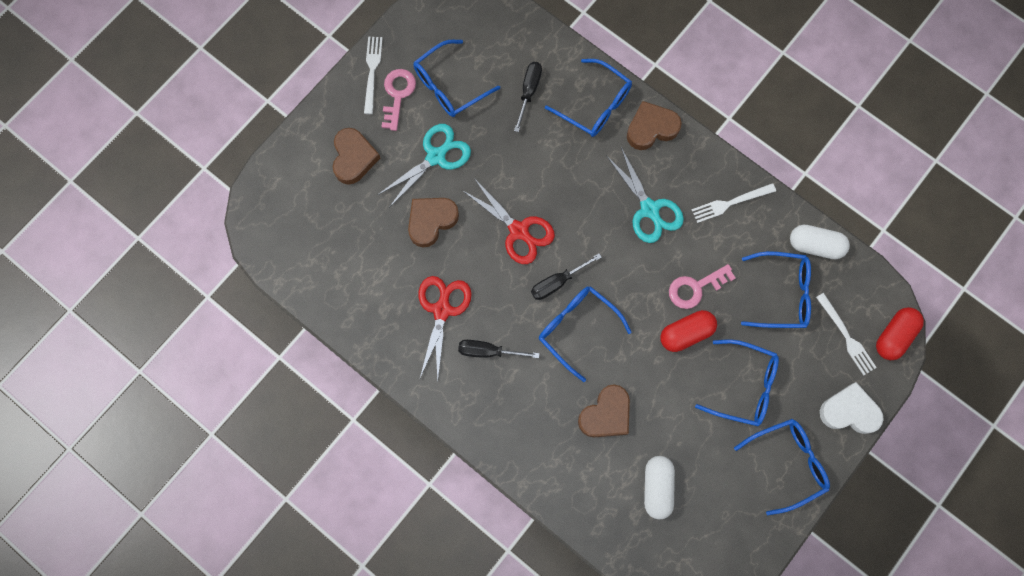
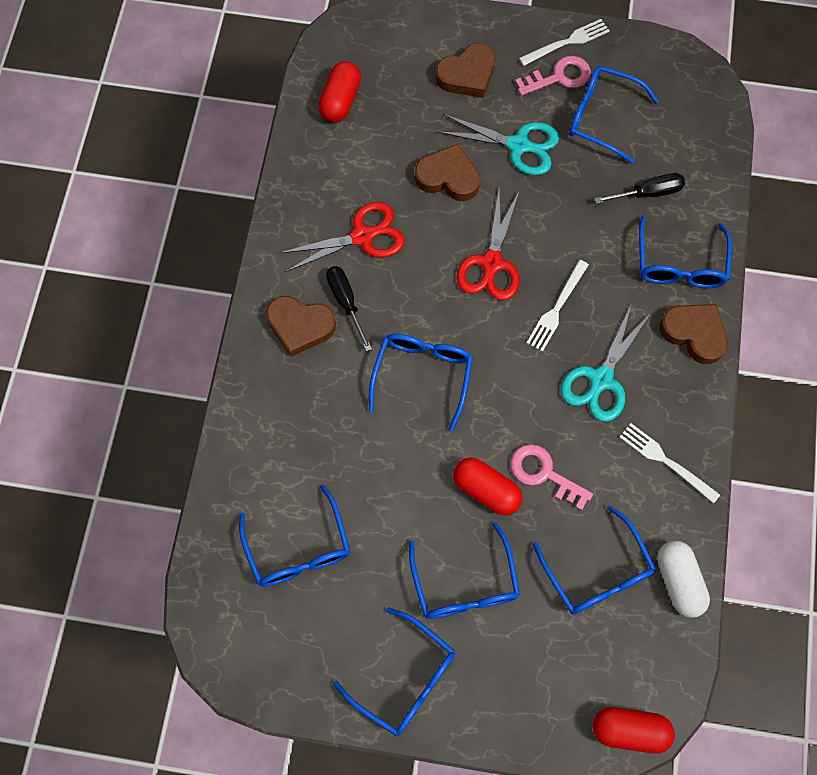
camera: 60 degrees right, 5 degrees down
(316, 263) = (340, 100): none -> red capsule
(557, 282) = (460, 330): black screwdriver -> none
(606, 414) = (347, 453): brown heart -> brown heart (300, 326)
(657, 487) = (298, 547): white capsule -> blue glasses
(846, 336) = (593, 672): white fork -> white fork (556, 308)
(849, 411) = (507, 720): white heart -> none

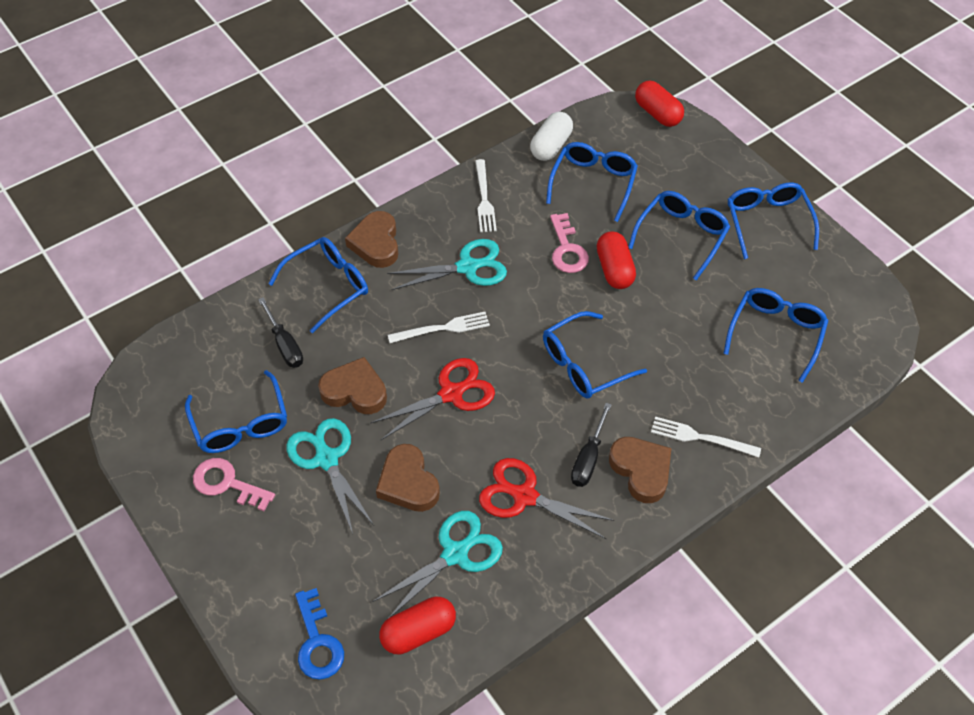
camera: 135 degrees left, 15 degrees down
(368, 162) = (455, 553): none -> turquoise scissors
(392, 46) = (318, 642): none -> blue key
(467, 75) = (291, 554): brown heart -> brown heart (355, 391)
(567, 42) = (182, 506): white fork -> white fork (700, 437)
(648, 193) = (285, 344): black screwdriver -> black screwdriver turned 150 degrees counterclockwise

